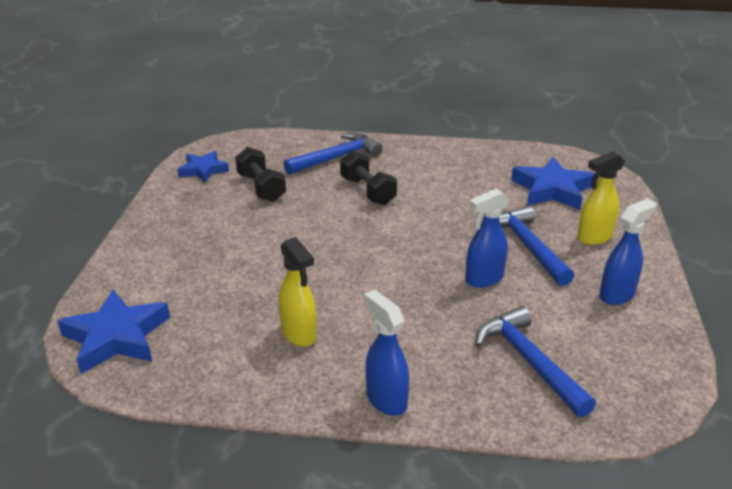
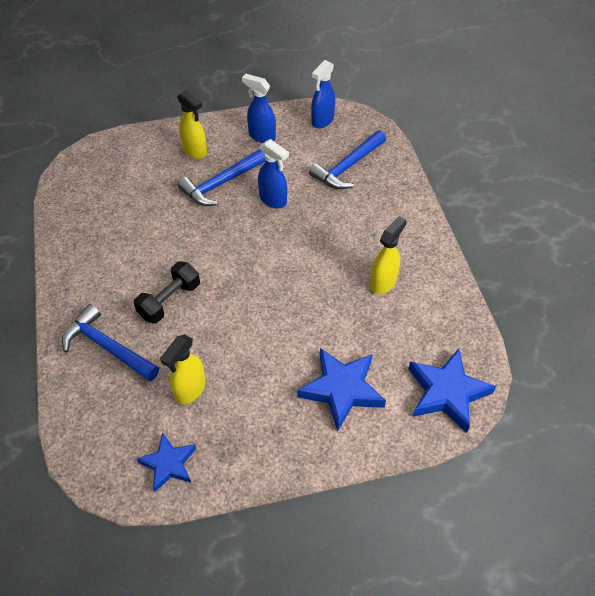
camera: 110 degrees left, 20 degrees up
(261, 188) = (190, 390): black dumbbell -> yellow spray bottle
(386, 399) = (416, 221): blue spray bottle -> blue spray bottle (322, 121)
(552, 190) = (128, 180): blue star -> blue star (342, 389)

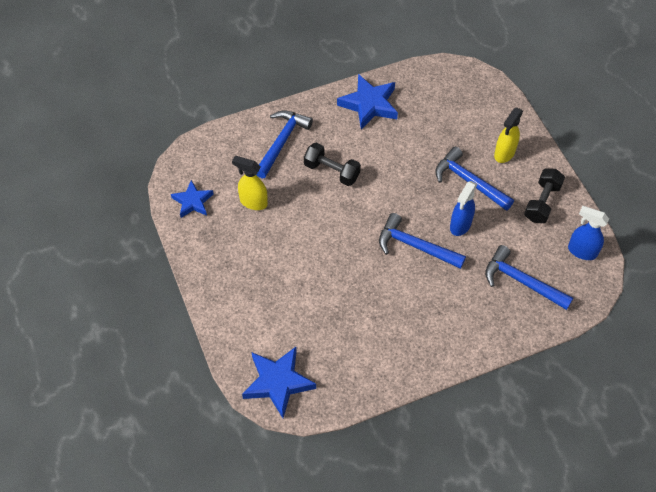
camera: 80 degrees right, 5 degrees up
(261, 136) = (542, 202): blue spray bottle -> black dumbbell
(290, 241) = (415, 246): none -> blue hammer
(342, 389) = (269, 304): blue star -> blue star (369, 104)
(383, 282) = (384, 325): yellow spray bottle -> none

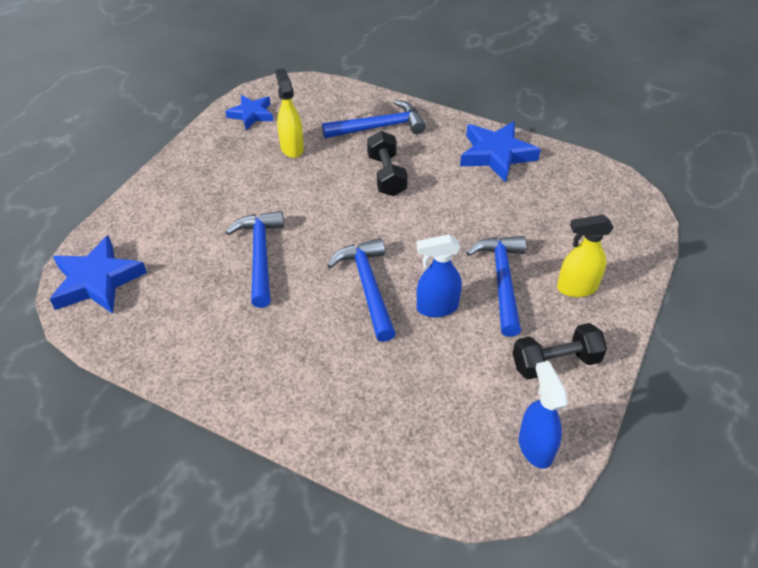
camera: 50 degrees right, 10 degrees down
(521, 281) = (423, 410): blue hammer -> blue hammer (260, 255)

